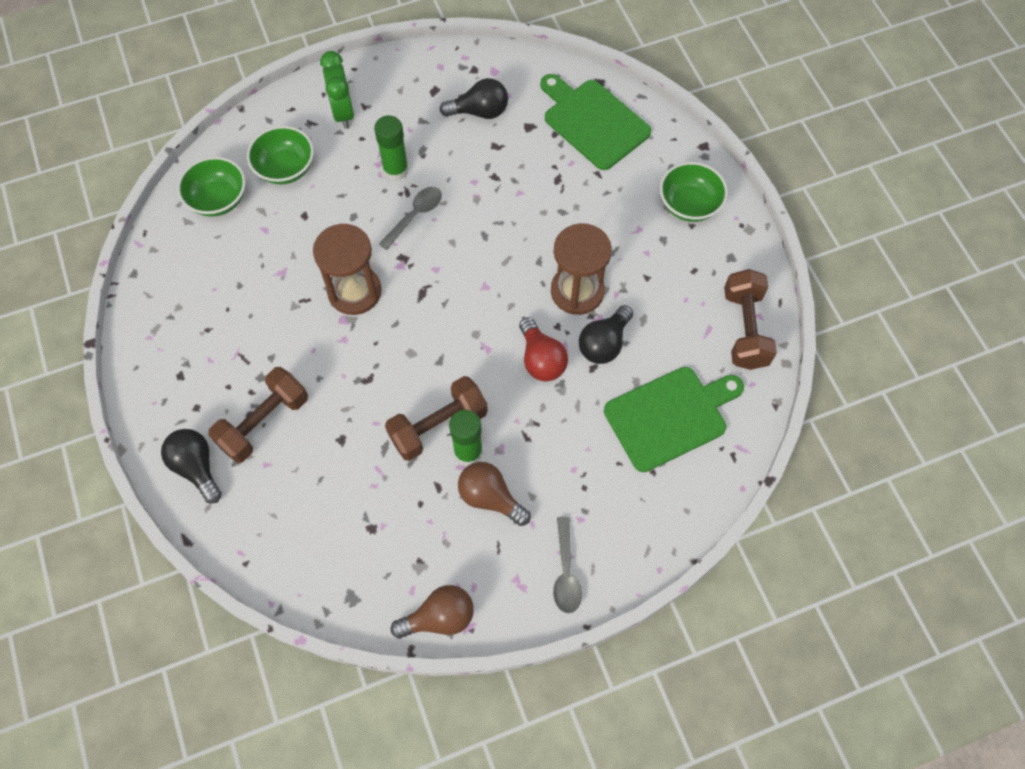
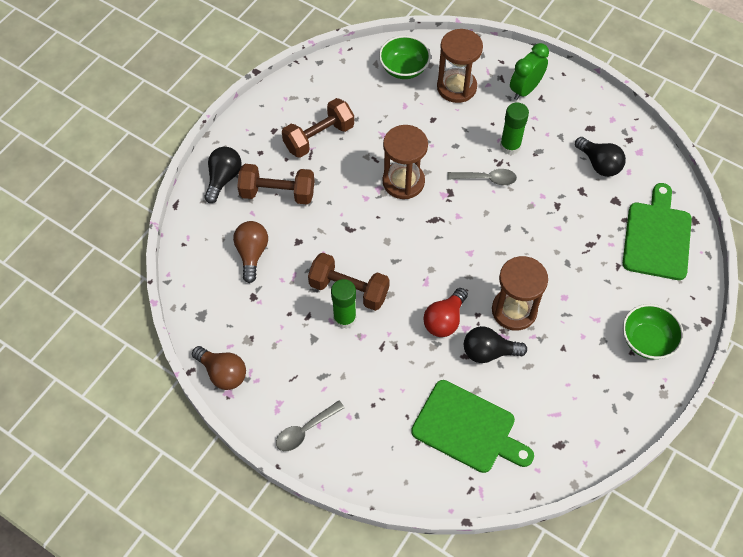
camera: 55 degrees right, 5 degrees down
(285, 168) = (456, 87): green bowl -> brown hourglass
(490, 497) = (323, 351): brown light bulb -> brown light bulb (252, 254)
(745, 329) = (578, 439): brown dumbbell -> brown dumbbell (319, 137)

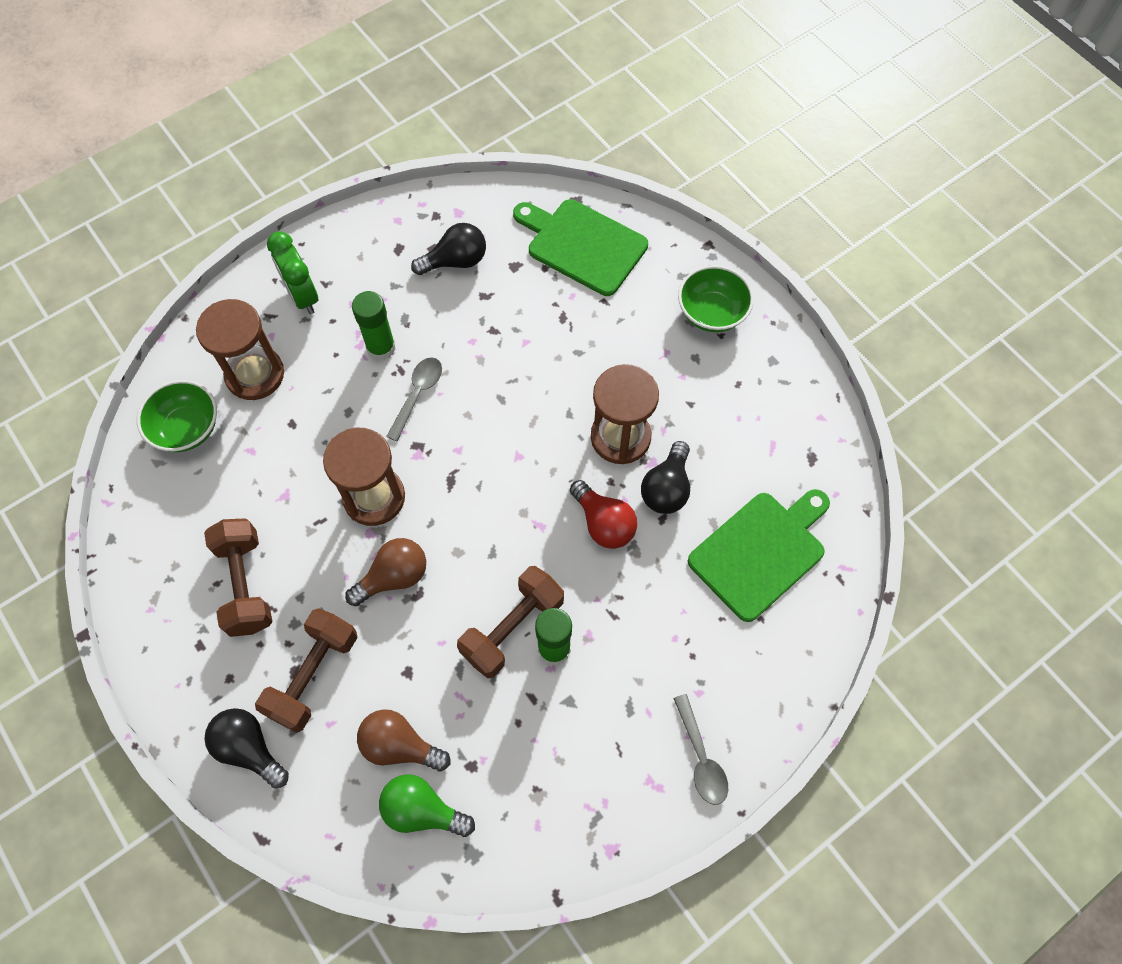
camera: 70 degrees left, 5 degrees up
(218, 280) = (422, 810): none -> green light bulb
(223, 373) = (577, 849): brown light bulb -> brown light bulb (394, 577)

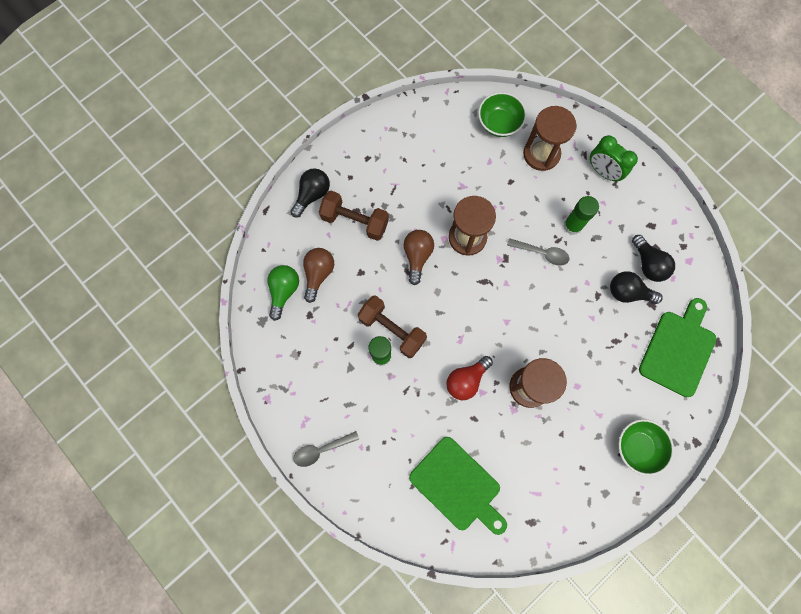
camera: 85 degrees right, 10 degrees up
(245, 584) = (405, 175): brown dumbbell -> none
(303, 296) = (603, 172): green clock -> green clock turned 105 degrees counterclockwise
(394, 577) = (417, 256): brown light bulb -> brown light bulb turned 135 degrees counterclockwise
(666, 488) = (495, 420): black light bulb -> black light bulb (628, 292)

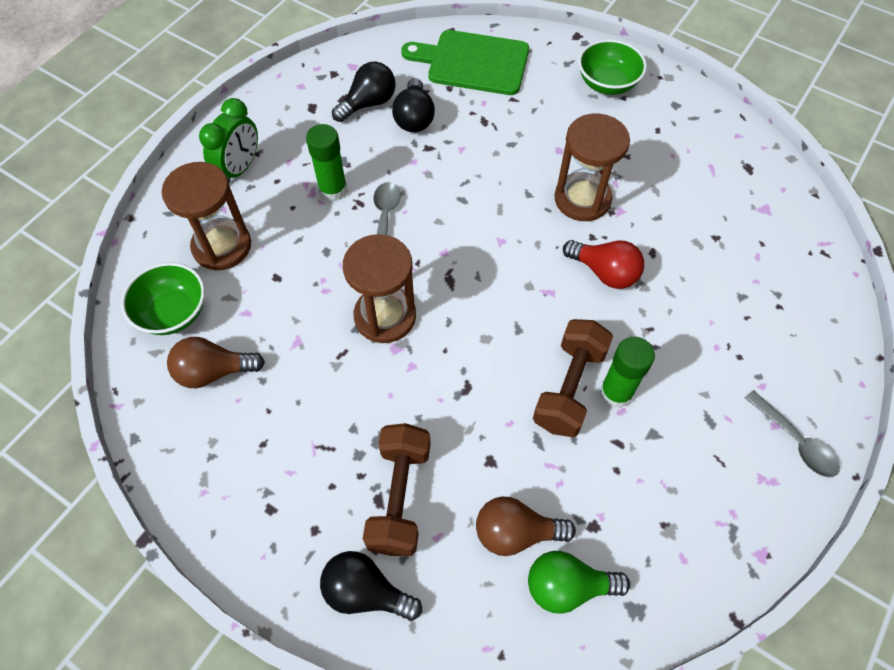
camera: 105 degrees left, 15 degrees down
(417, 256) = (436, 380): brown light bulb -> brown light bulb (214, 371)
(457, 486) = (749, 253): green cutting board -> none

